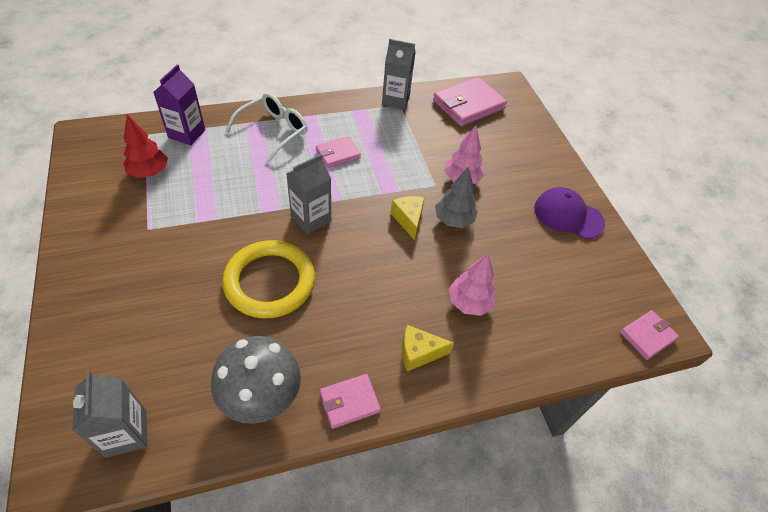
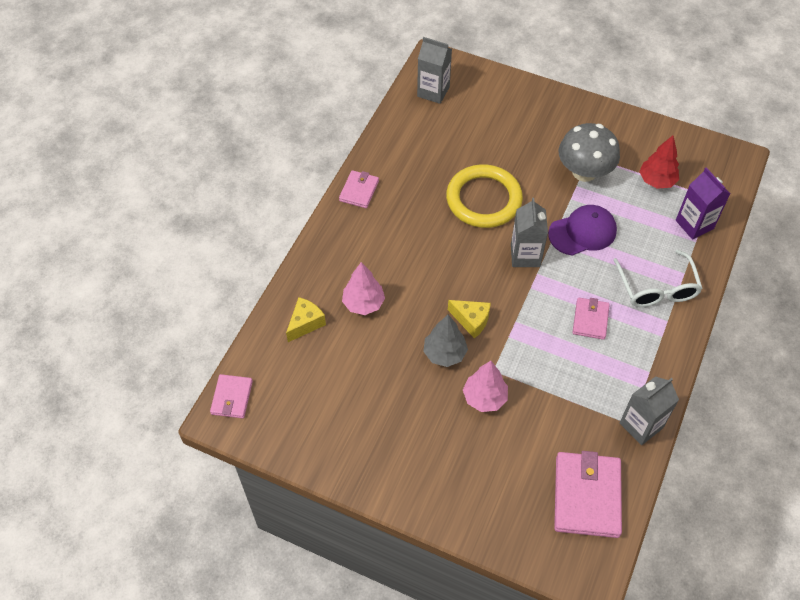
camera: 135 degrees right, 5 degrees up
(261, 396) = (402, 154): grey mushroom -> grey mushroom (584, 171)
(419, 353) = (356, 246): yellow cheese -> yellow cheese (305, 323)
(568, 215) = (374, 452): purple cap -> purple cap (582, 232)

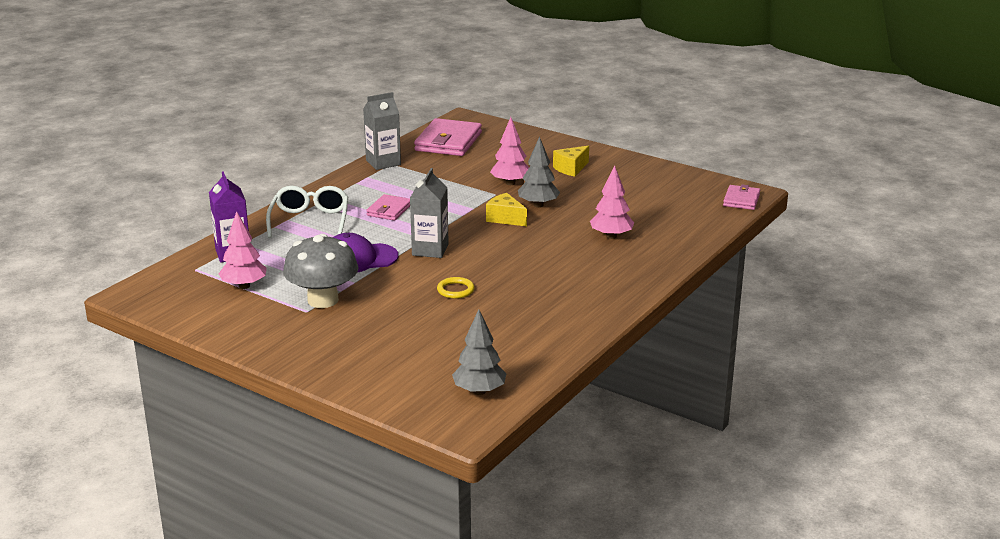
camera: 170 degrees left, 30 degrees down
(305, 323) = (672, 230): yellow cheese -> yellow cheese (571, 169)
(359, 191) = (603, 309): pink wallet -> none
(433, 91) = (479, 391): grey carton -> grey tree
(483, 199) = (455, 290): yellow ring -> yellow ring, size x0.41
(656, 181) = (244, 286): red tree -> pink tree

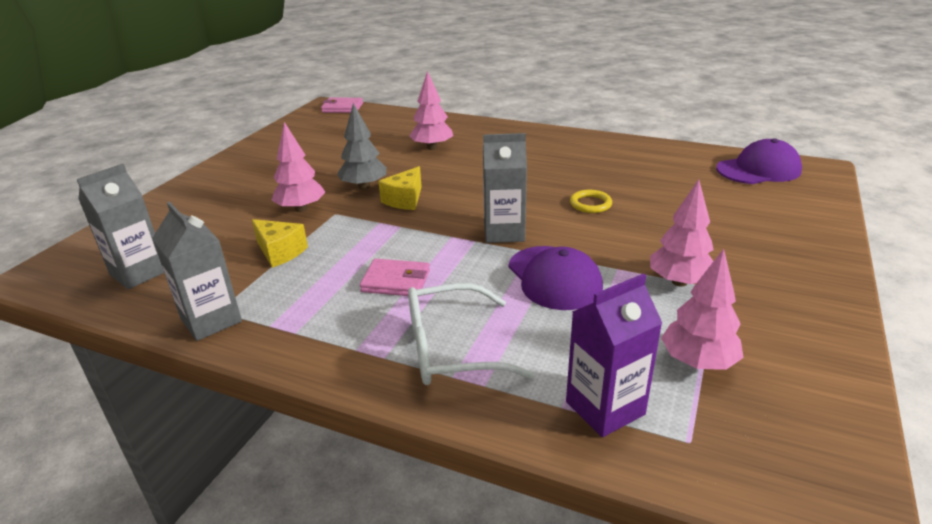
camera: 100 degrees left, 5 degrees up
(323, 300) = (679, 282): grey mushroom -> pink tree
(448, 142) = (139, 273): pink wallet -> grey carton
(479, 391) = (758, 170): grey tree -> purple cap
(571, 169) = (260, 180): yellow cheese -> yellow cheese (280, 252)

